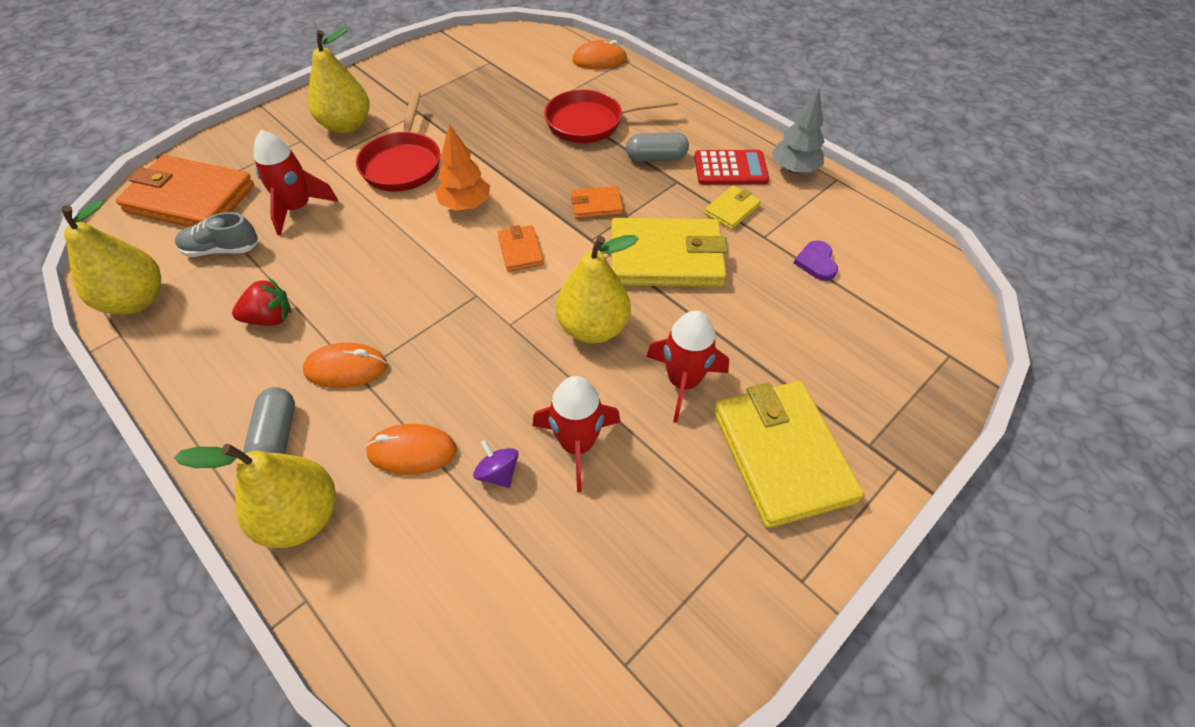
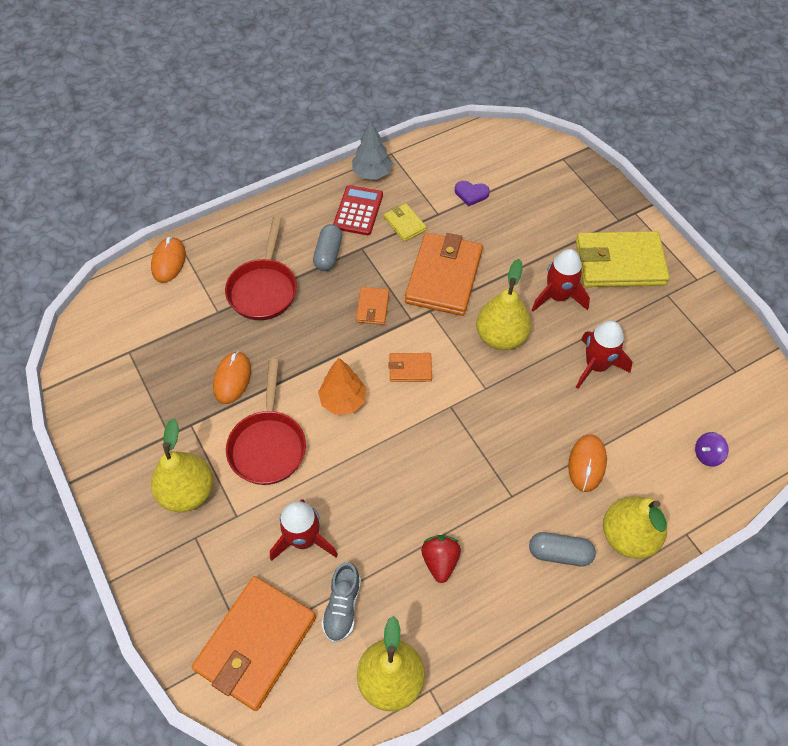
camera: 75 degrees left, 5 degrees up
(346, 368) = (505, 503): orange mouse -> orange mouse (232, 379)
(403, 163) = (268, 445): red pan -> red pan turned 75 degrees clockwise
(498, 473) = (611, 414): purple spinning top -> purple spinning top (707, 455)
(666, 258) = (444, 277): yellow wallet -> orange wallet

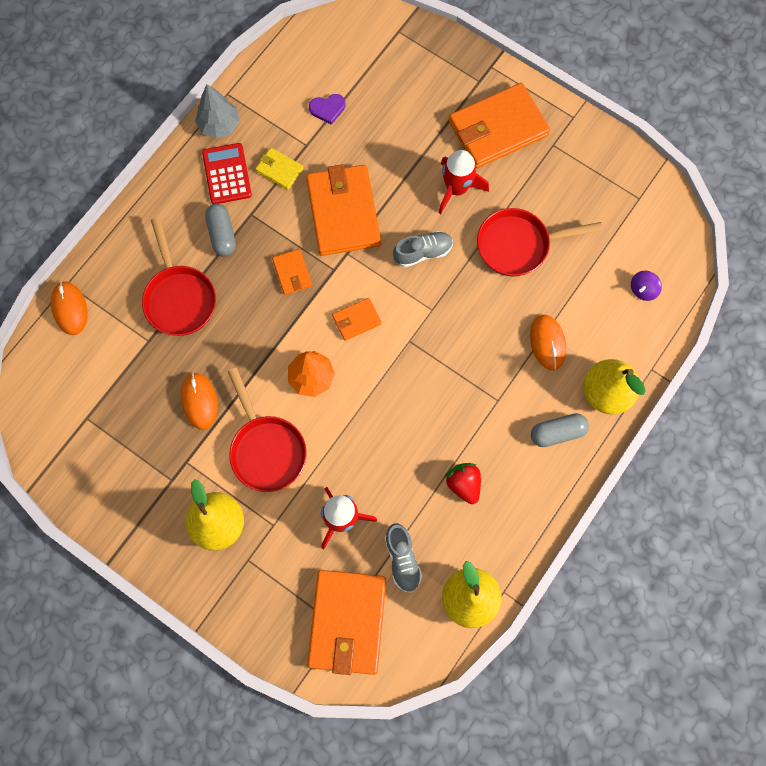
camera: 25 degrees left, 15 degrees up
(500, 337) = (423, 252): yellow pear -> grey shoe
(596, 366) = (518, 245): red rocket -> red pan
(619, 263) = (497, 129): yellow wallet -> orange wallet

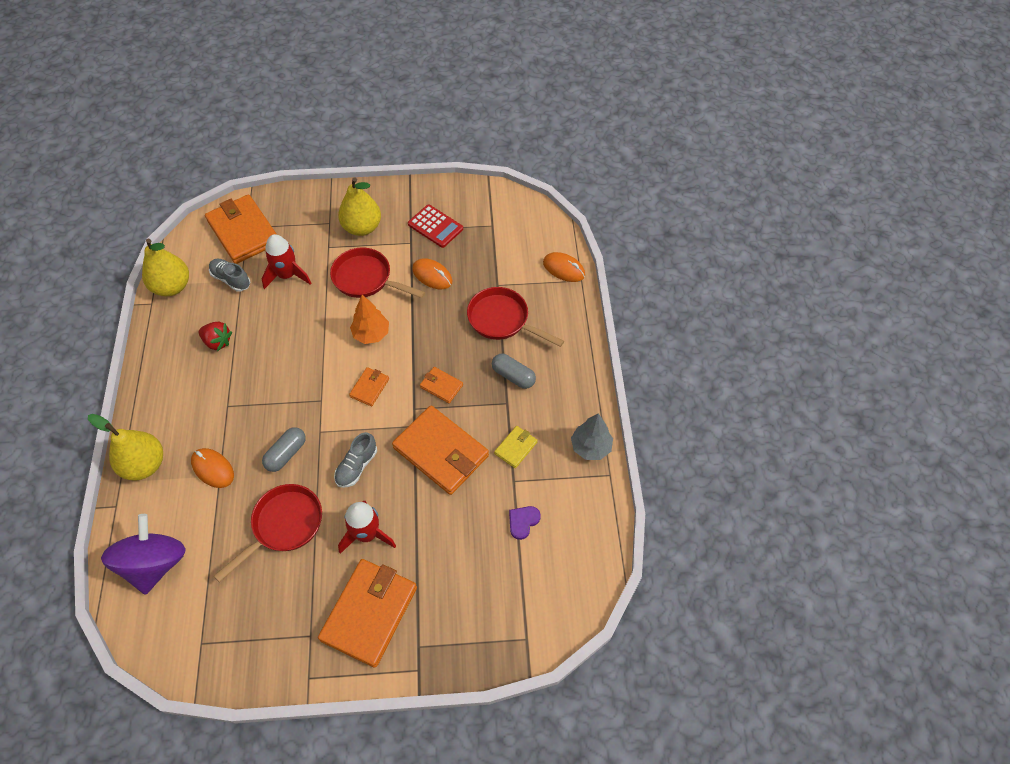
camera: 140 degrees right, 15 degrees down
(227, 174) = (550, 417): red calculator -> red calculator (435, 226)
(279, 170) = (516, 448): yellow wallet -> yellow wallet turned 45 degrees counterclockwise
(557, 433) = (168, 414): grey capsule -> grey capsule (286, 454)
(643, 290) = (155, 563): purple spinning top -> purple spinning top, size x2.44

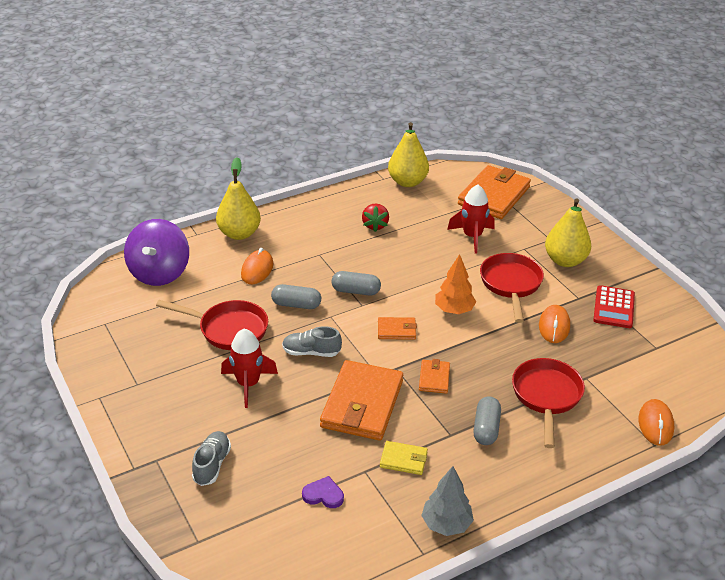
camera: 65 degrees right, 20 degrees down
(155, 563) = (159, 273): purple spinning top -> purple spinning top turned 120 degrees clockwise
(231, 279) = (440, 208): grey shoe -> grey shoe (212, 465)
(299, 397) = (356, 291): none -> grey capsule
(369, 613) = (174, 414): orange wallet -> none

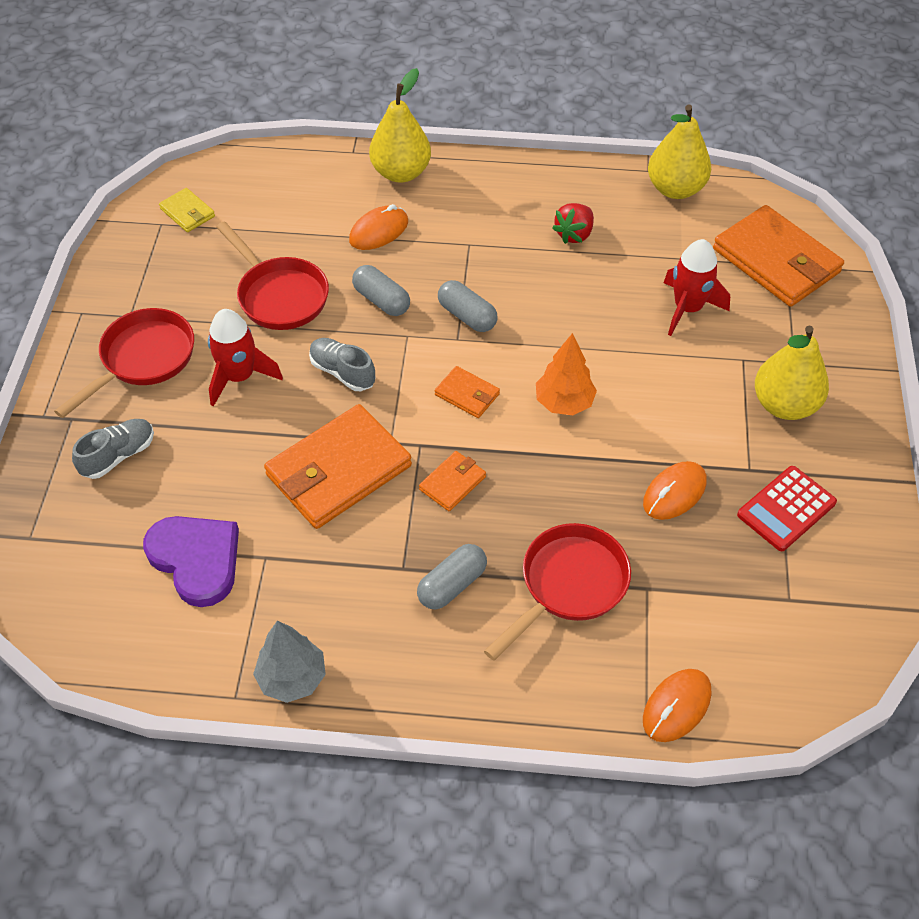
camera: 35 degrees right, 15 degrees up
(159, 273) = (270, 185): purple spinning top -> none
(323, 495) = (196, 559): purple heart -> purple heart, size x1.94
(403, 460) = (320, 568): yellow wallet -> yellow wallet (187, 213)
(494, 196) = (776, 261): orange wallet -> orange wallet turned 75 degrees clockwise
(511, 284) = (673, 403): red pan -> red pan (143, 359)

